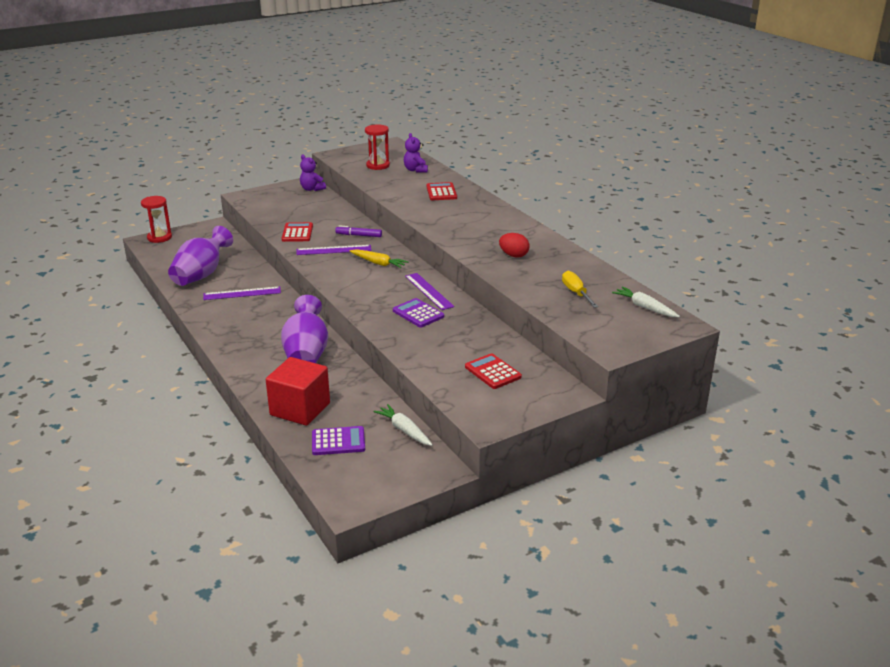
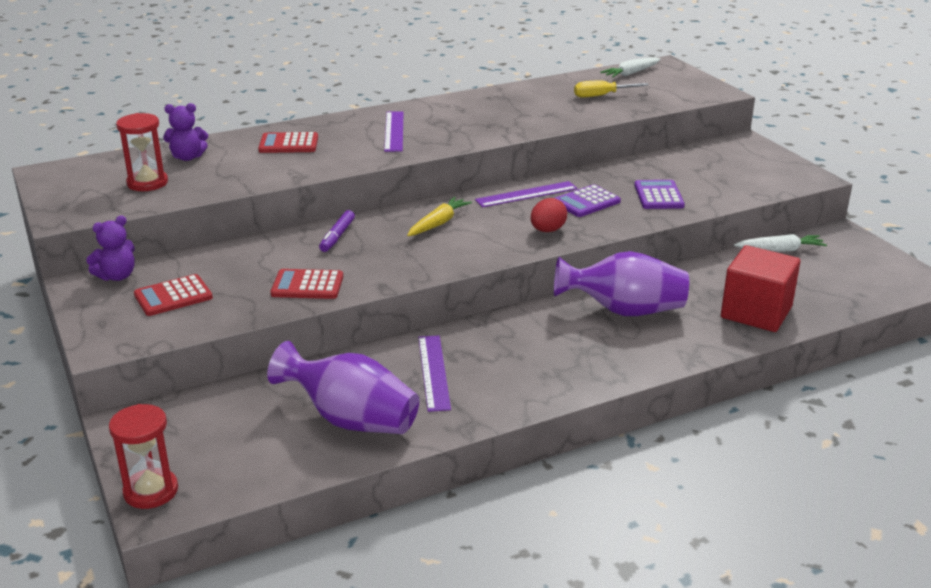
camera: 85 degrees left, 0 degrees up
(333, 250) = (384, 255): purple ruler -> purple ruler (394, 131)
(338, 441) = (815, 287): purple calculator -> purple calculator (658, 196)
(404, 430) = (780, 250): white carrot -> white carrot turned 150 degrees counterclockwise
(493, 372) = (713, 170): red calculator -> red calculator (173, 296)
(513, 255) = (506, 116): red egg -> red egg (547, 230)

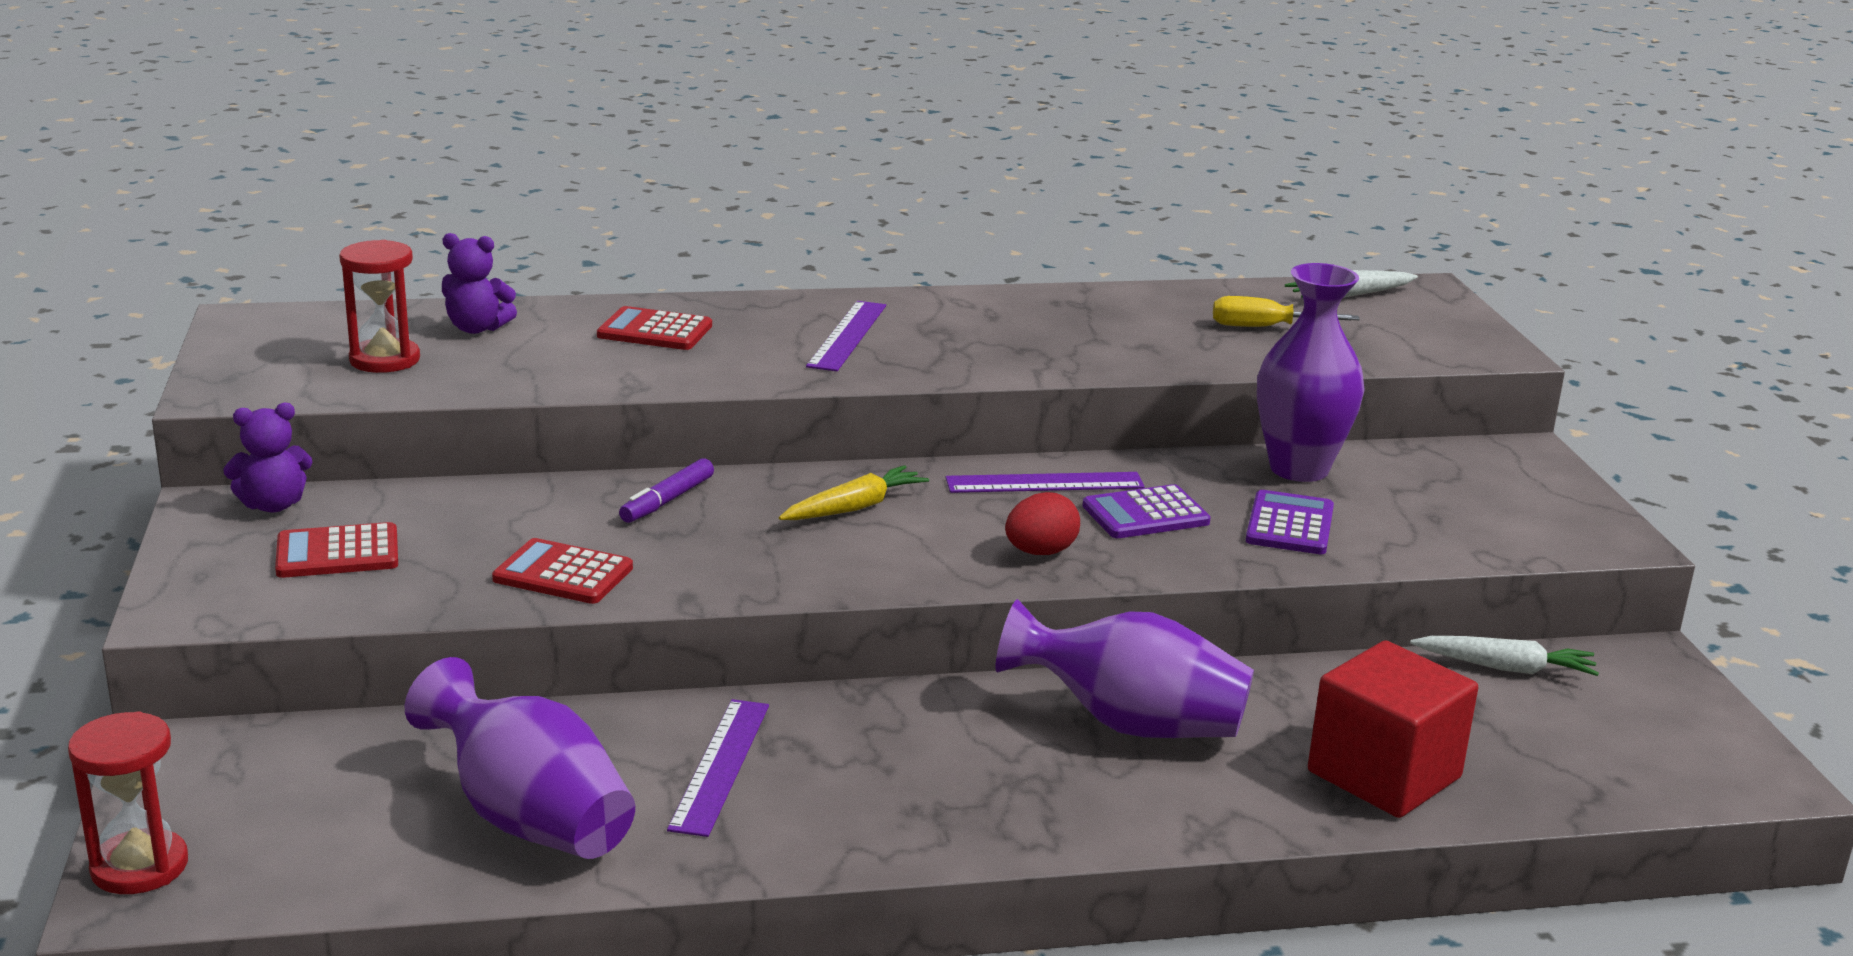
camera: 15 degrees right, 5 degrees down
(645, 167) = (1299, 469): none -> purple vase

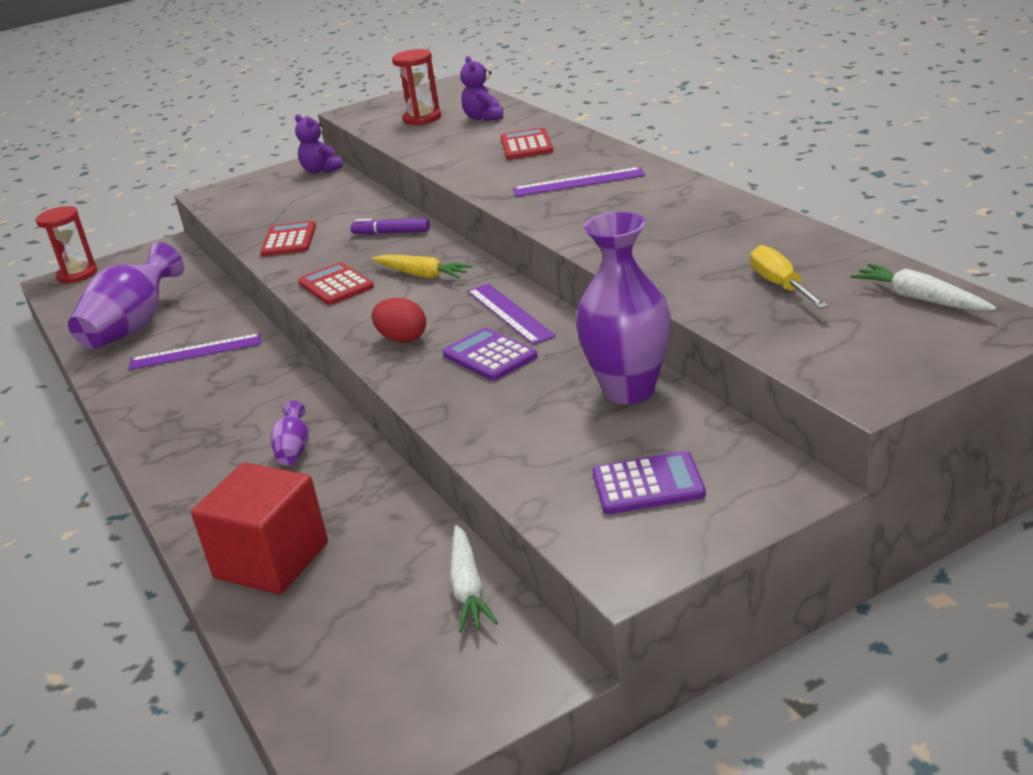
camera: 75 degrees right, 5 degrees up
(337, 553) = (281, 196): red calculator -> red calculator (336, 285)
(1130, 724) = (293, 450): purple vase -> purple vase, size x0.45
(1290, 525) = (519, 409): purple calculator -> purple calculator (648, 485)

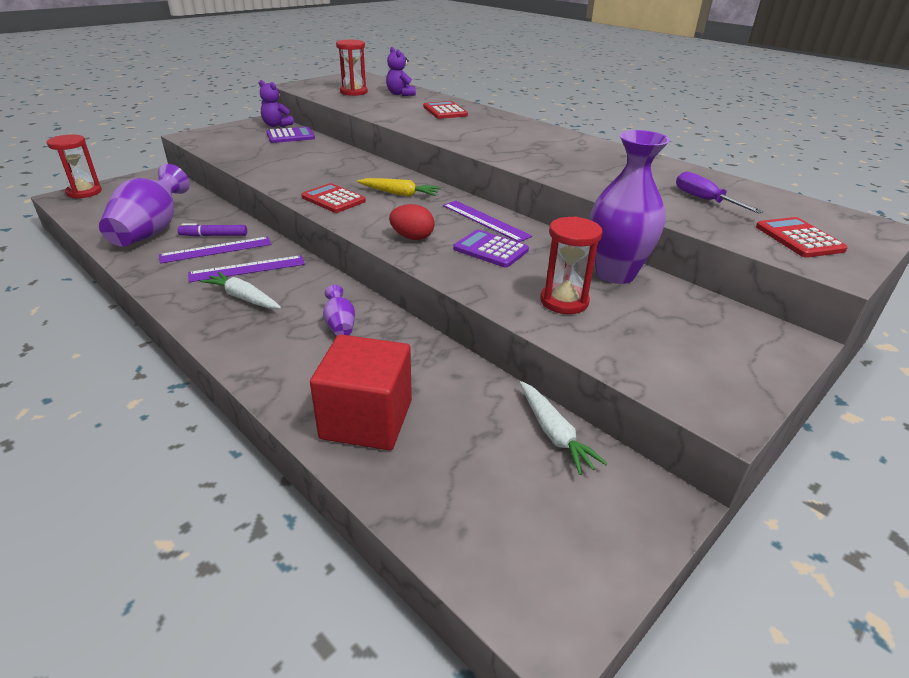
camera: 20 degrees left, 5 degrees up
(289, 240) = (276, 168): red calculator -> red calculator (799, 238)
(391, 233) = (357, 166): purple marker -> purple marker (214, 235)
(535, 427) = (564, 301): none -> red hourglass
(578, 182) = (501, 134): purple ruler -> purple ruler (247, 268)
(648, 485) = (684, 343): purple calculator -> purple calculator (290, 136)
(781, 286) = (705, 200): yellow screwdriver -> purple screwdriver
(920, 298) = (805, 210): white carrot -> white carrot (243, 298)

